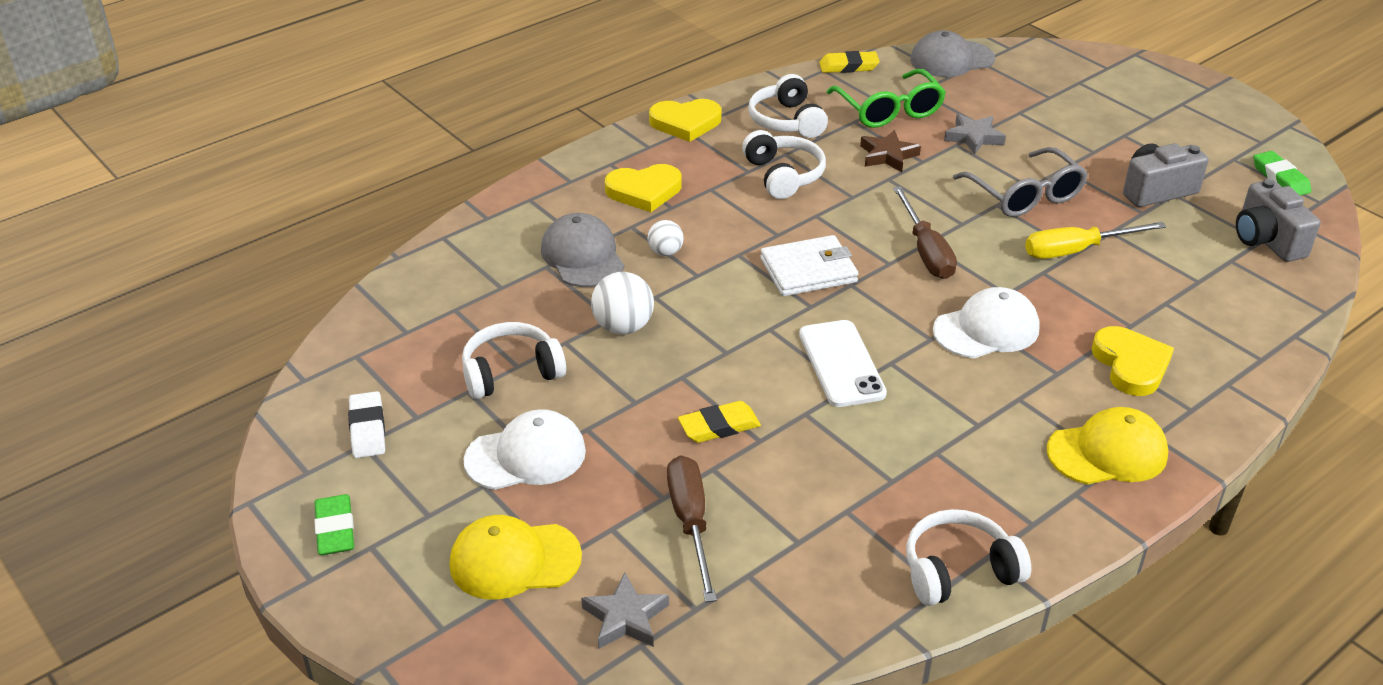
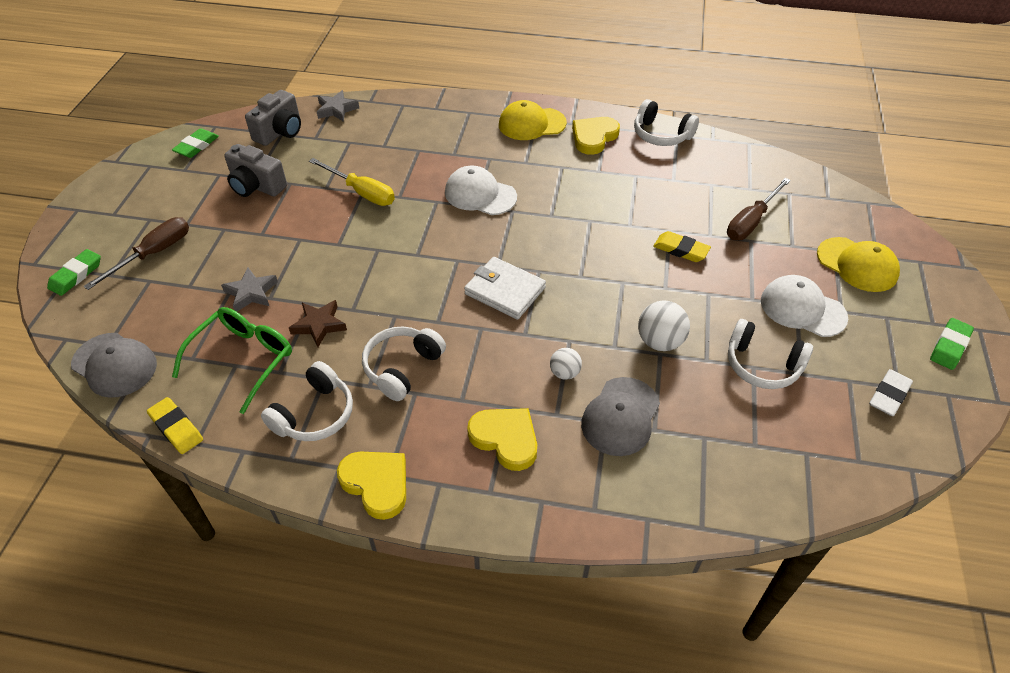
camera: 130 degrees left, 10 degrees up
(625, 617) = (825, 210): grey star -> grey star (336, 109)
(841, 364) = (575, 232): white phone -> none
(925, 251) = (426, 250): brown screwdriver -> brown screwdriver (153, 254)
(1025, 195) = (315, 236): grey glasses -> none
(1095, 68) = (76, 275): none -> green eraser
(1107, 452) = (531, 124): yellow cap -> yellow cap turned 45 degrees counterclockwise
(1131, 365) = (454, 139): yellow heart -> yellow heart (594, 137)

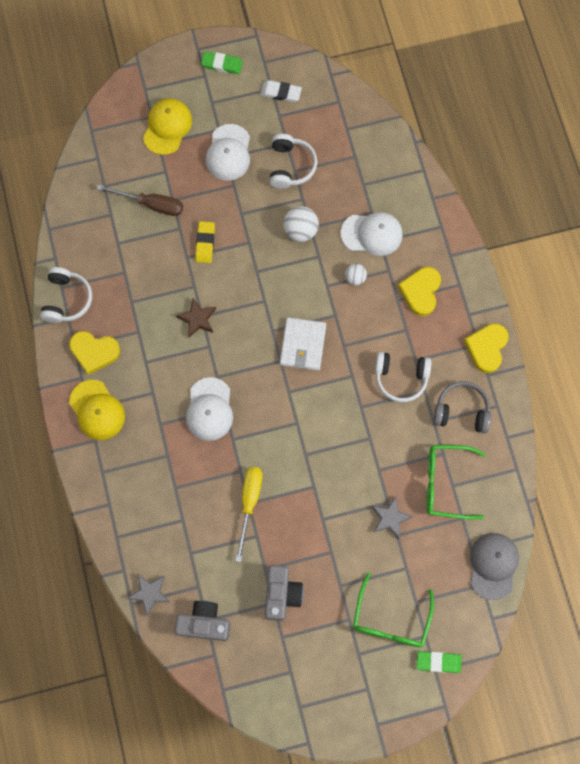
camera: 115 degrees left, 25 degrees up
(153, 254) = (390, 620): brown screwdriver -> green glasses
(176, 428) = (514, 488): yellow eraser -> none
(196, 146) = (256, 685): green eraser -> none
(314, 414) = (461, 411): white headphones -> grey headphones
(319, 325) = (394, 452): brown star -> brown star (197, 319)
(620, 416) = (372, 234): grey cap -> white cap

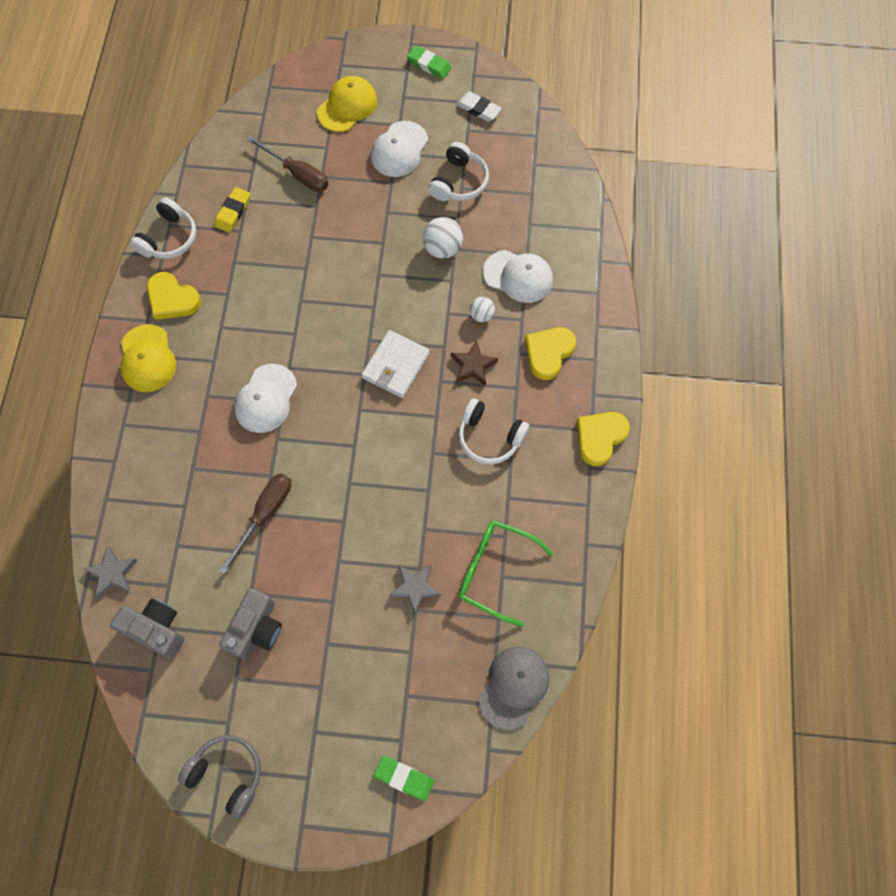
camera: 20 degrees right, 5 degrees down
(197, 319) = (294, 302): brown star -> brown star (473, 366)
(205, 243) = (336, 229): yellow eraser -> yellow eraser (233, 212)
(249, 503) = (264, 514): yellow screwdriver -> brown screwdriver
(390, 620) = (368, 706): green glasses -> none
(461, 411) = (544, 497): grey headphones -> grey headphones (227, 774)

